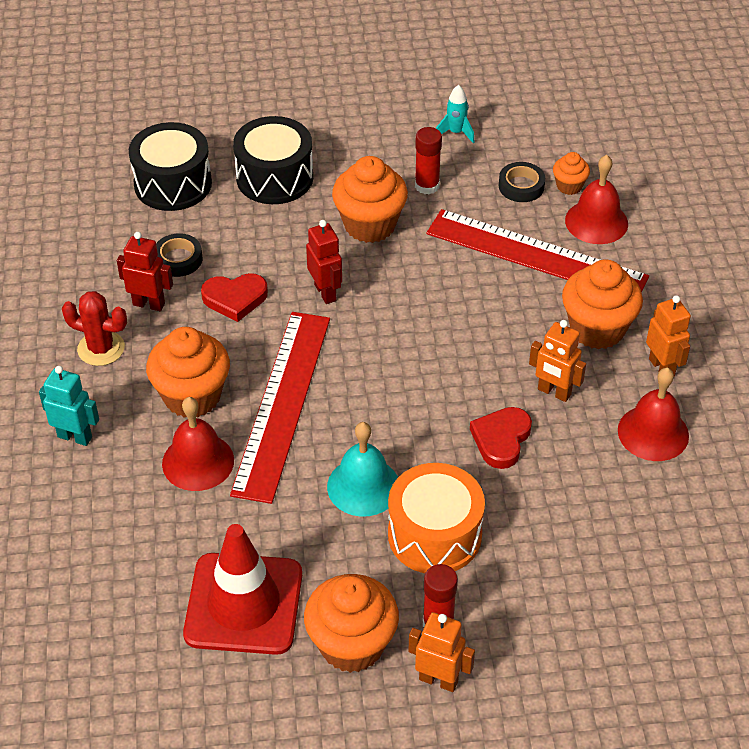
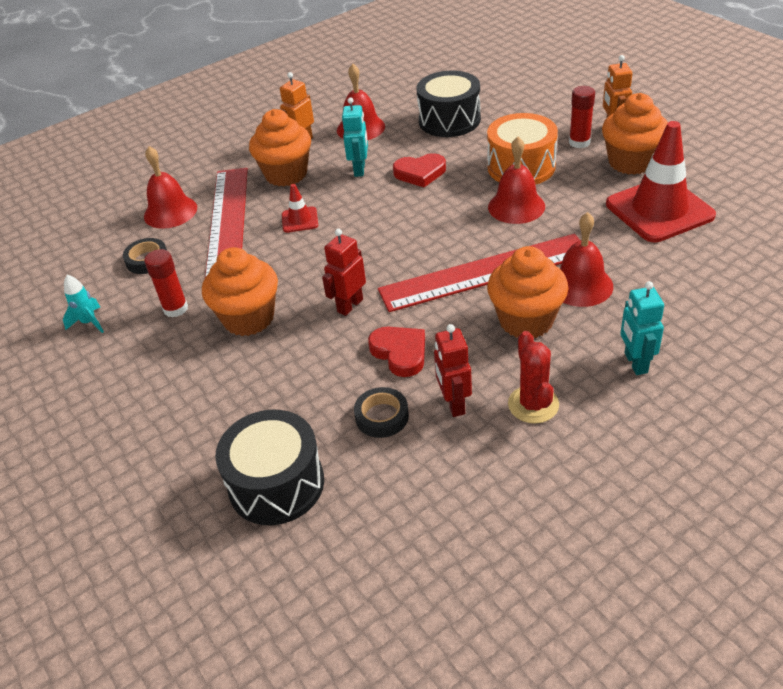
camera: 115 degrees left, 5 degrees down
(274, 177) = (220, 410): black drum -> black drum (449, 120)
(363, 486) = (516, 206): turquoise bell -> red bell
(495, 308) = (300, 220): none -> red traffic cone
(554, 392) = (360, 170): orange robot -> turquoise robot
(569, 186) = (133, 238): orange cupcake -> none

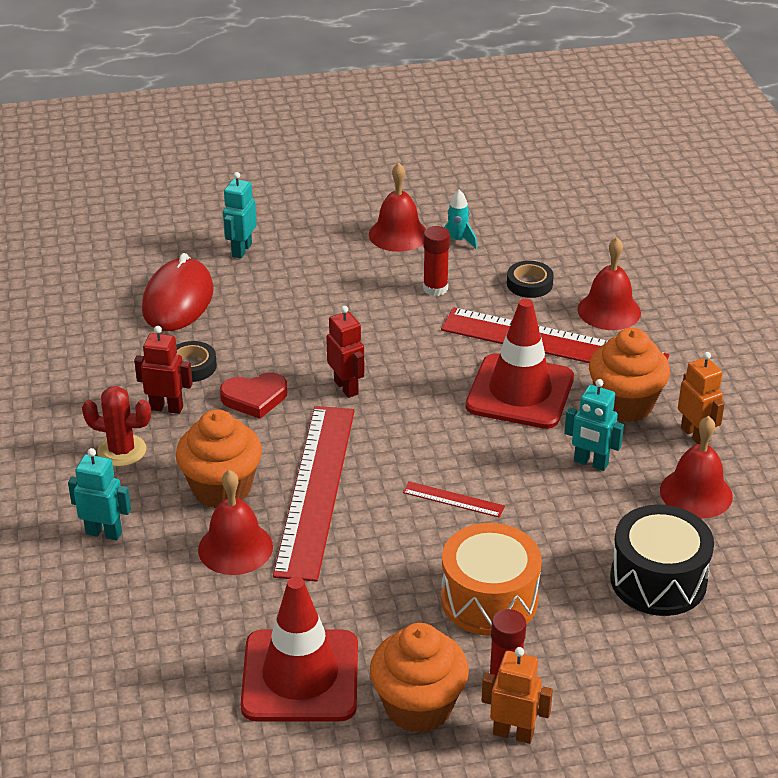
camera: 110 degrees right, 5 degrees down
(157, 475) = (241, 250): none -> turquoise robot
(249, 318) = (383, 325): orange cupcake -> none
(276, 484) = (178, 300): black drum -> red mouse
(300, 220) = (520, 392): red traffic cone -> red traffic cone, size x2.21
(420, 173) = (544, 508): red heart -> none
(441, 209) = (453, 499): none -> red ruler
(516, 206) = (409, 559): red bell -> red bell (398, 234)

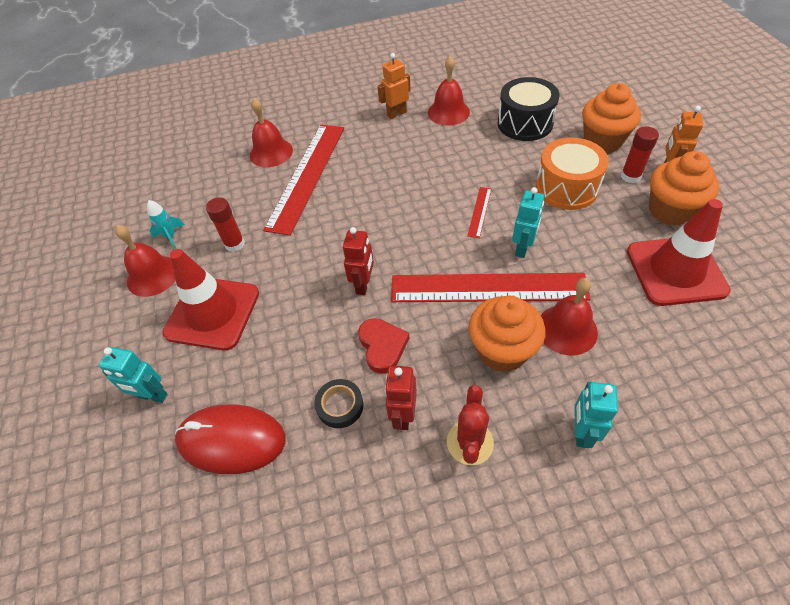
camera: 90 degrees left, 15 degrees up
(346, 387) = (363, 285): red robot -> red robot turned 135 degrees clockwise
(520, 392) = (362, 188): red traffic cone -> red traffic cone (212, 313)
(529, 284) = (235, 192): black tape -> none
(590, 463) = (430, 153): turquoise robot -> turquoise robot (522, 248)
(625, 404) = (371, 141): orange cupcake -> orange cupcake (602, 141)

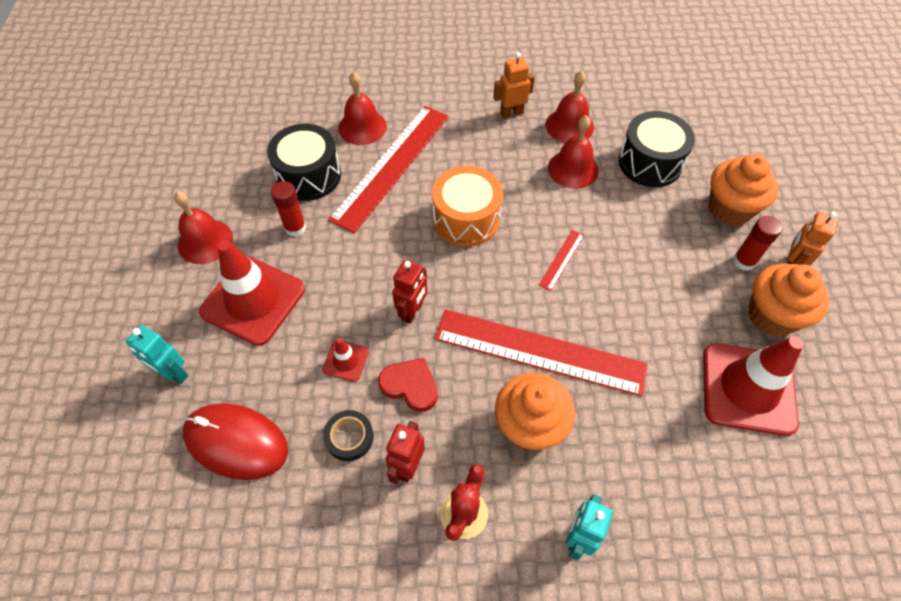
camera: 10 degrees right, 5 degrees up
(171, 236) = (233, 201): turquoise rocket -> none
(234, 200) = (309, 175): none -> black drum
(315, 341) = (346, 361): none -> red traffic cone
(382, 346) = (410, 386): red heart -> red heart turned 60 degrees counterclockwise
(522, 248) = (592, 316): turquoise robot -> none
(566, 188) = (667, 256): orange drum -> orange drum (466, 219)
(566, 329) = (605, 422): red bell -> red bell (573, 169)

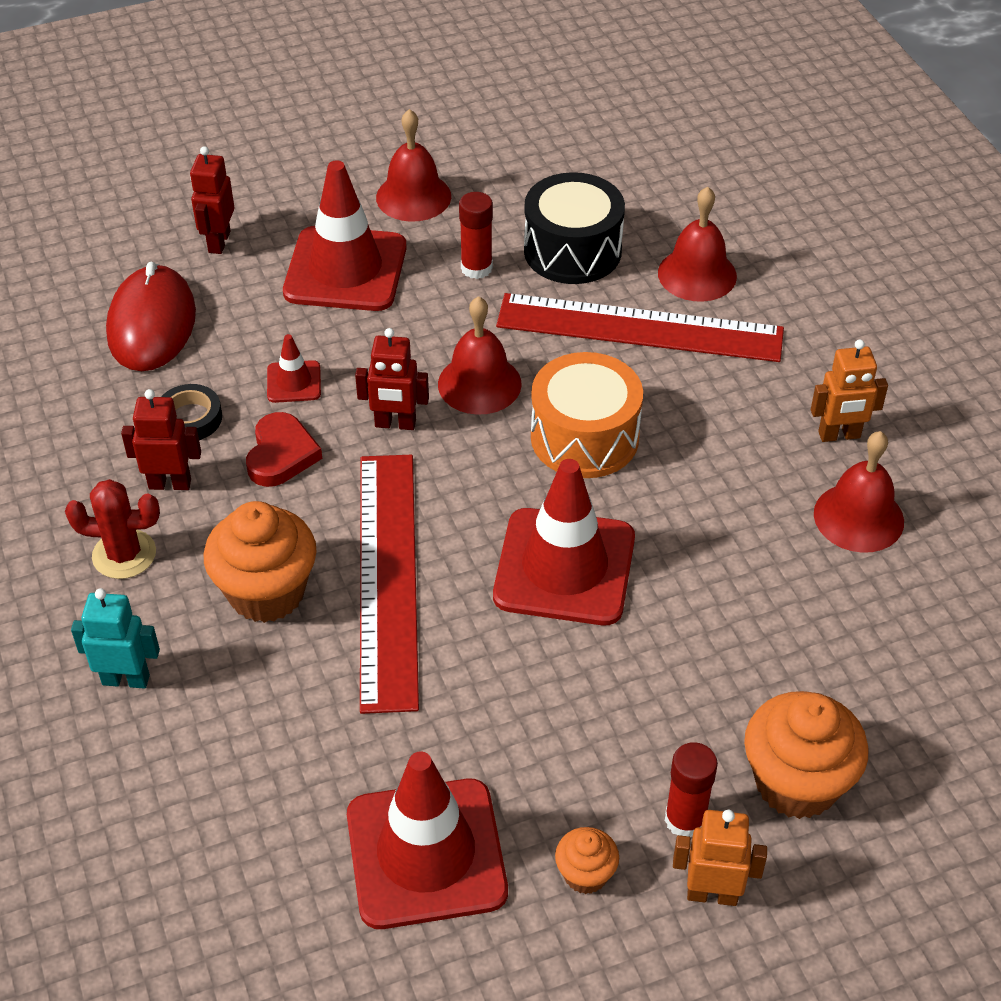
camera: 70 degrees right, 10 degrees down
(174, 374) = (219, 242): turquoise robot -> red robot
(511, 113) = (839, 435): orange robot -> orange robot turned 120 degrees clockwise
(561, 259) = (564, 567): red ruler -> red traffic cone
(573, 169) = (761, 542): red bell -> red bell (479, 384)
(650, 162) = (840, 646): black drum -> none
(771, 315) = (585, 874): orange cupcake -> orange cupcake, size x0.51

